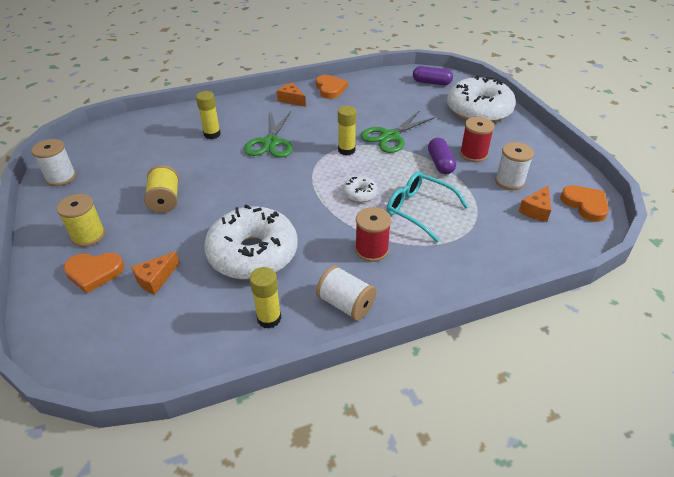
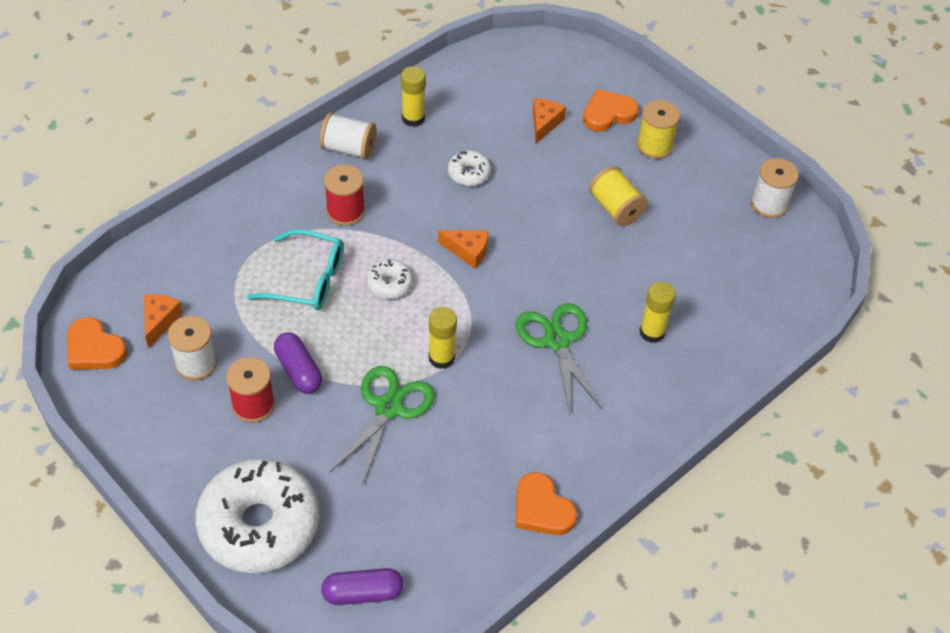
camera: 155 degrees right, 10 degrees up
(253, 253) = (469, 173): white donut -> white donut, size x0.43
(291, 100) = (590, 454): orange cheese -> orange cheese (468, 251)

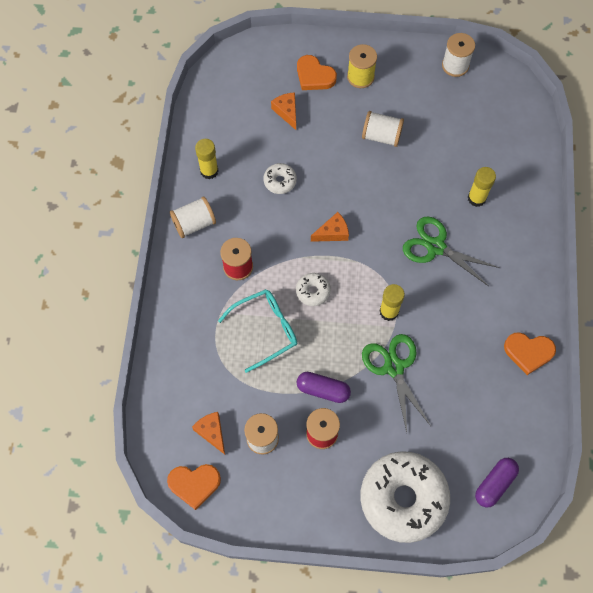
camera: 40 degrees left, 15 degrees up
(608, 113) = (314, 76): orange heart -> orange heart turned 75 degrees counterclockwise
(615, 208) = (381, 136): yellow spool -> white spool

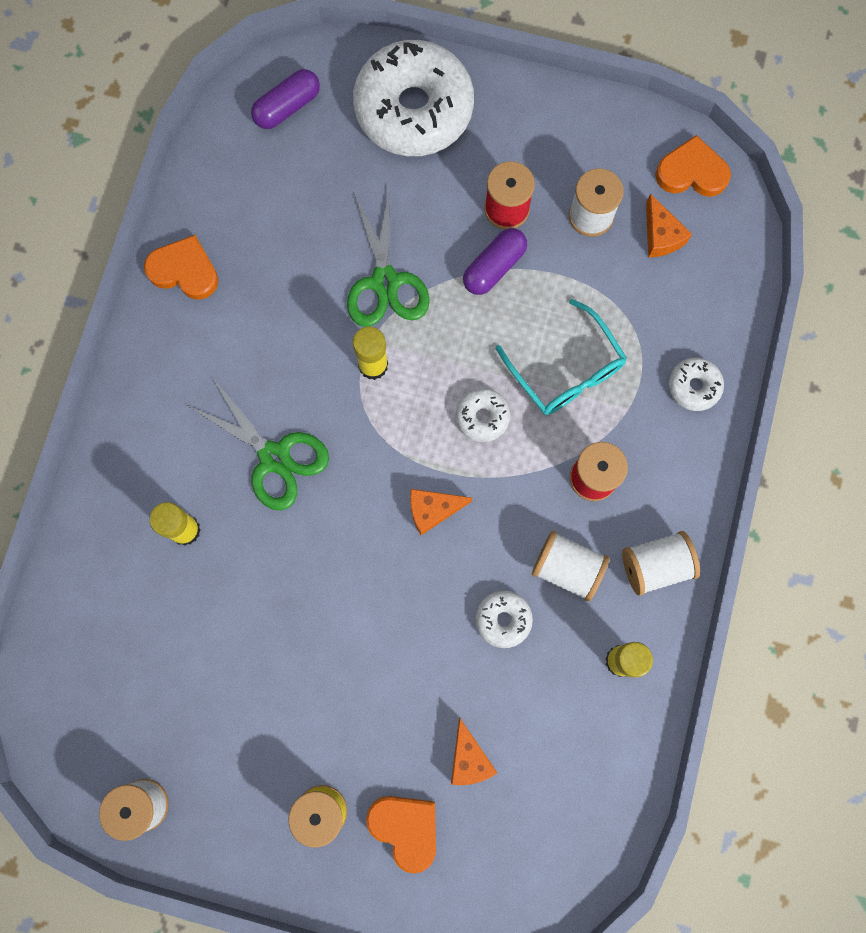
camera: 170 degrees left, 10 degrees up
(180, 332) = (694, 386): none -> white donut
(265, 330) = (565, 369): turquoise glasses -> turquoise glasses turned 105 degrees counterclockwise
(323, 390) = (494, 267): purple capsule -> purple capsule turned 75 degrees counterclockwise
(381, 136) = (313, 678): white spool -> white spool (567, 568)

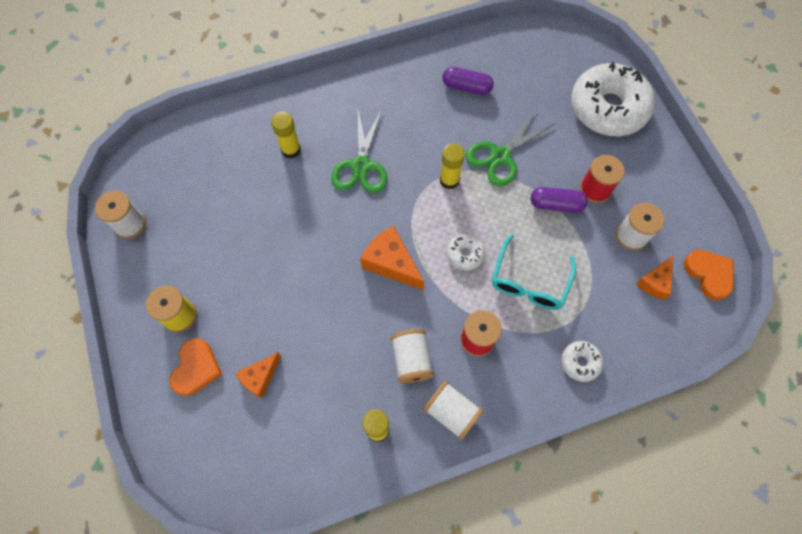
camera: 55 degrees right, 10 degrees down
(184, 270) = (428, 63): orange heart -> none
(287, 107) = (554, 52): purple capsule -> purple capsule (466, 87)
(432, 510) = (391, 263): orange cheese -> orange cheese, size x1.55
(503, 619) = (355, 343): white donut -> none

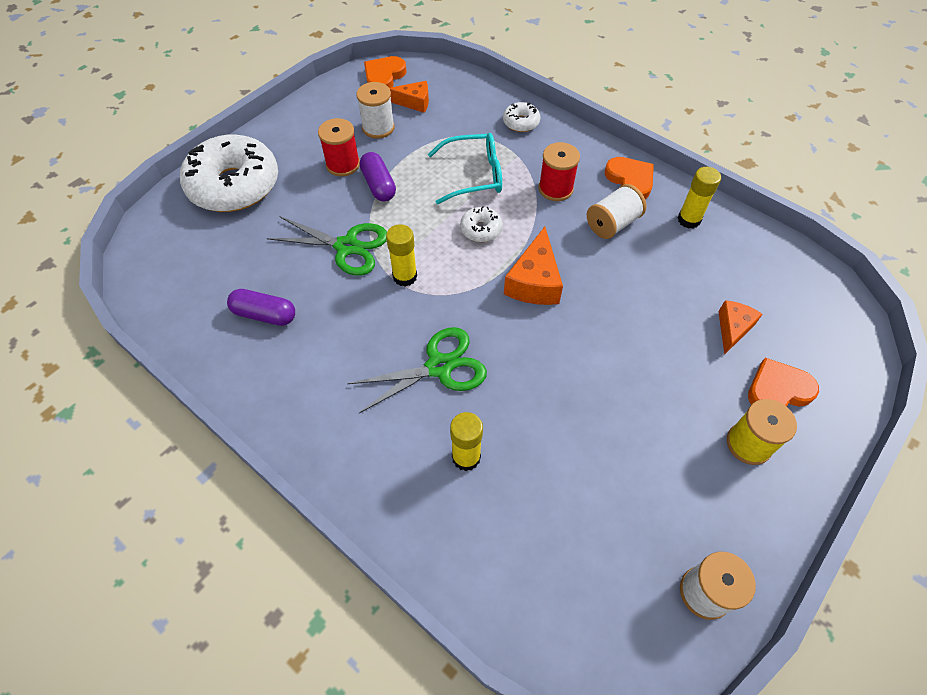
camera: 120 degrees left, 10 degrees down
(260, 377) = (732, 329): orange cheese -> orange cheese turned 75 degrees counterclockwise
(451, 412) = (630, 180): white spool -> orange heart
(466, 87) = (265, 314): purple capsule -> purple capsule turned 60 degrees counterclockwise

